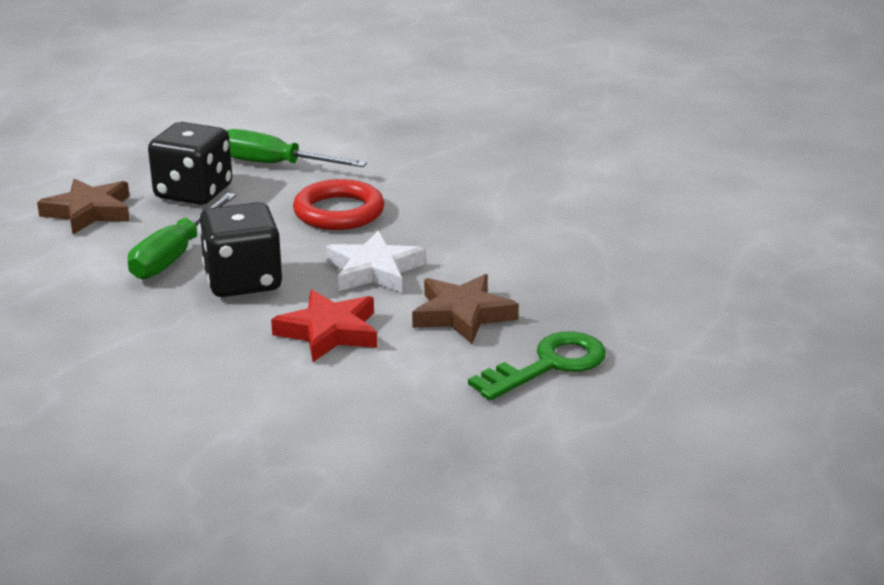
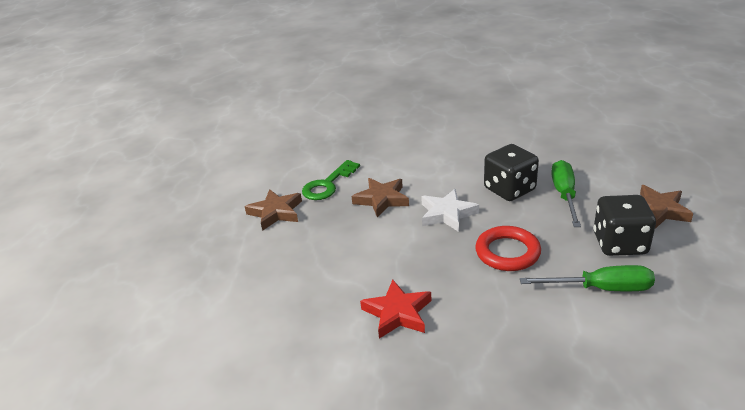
camera: 165 degrees right, 5 degrees up
(329, 332) = (439, 175): red star -> red star (397, 313)
(661, 337) = (276, 212): none -> brown star

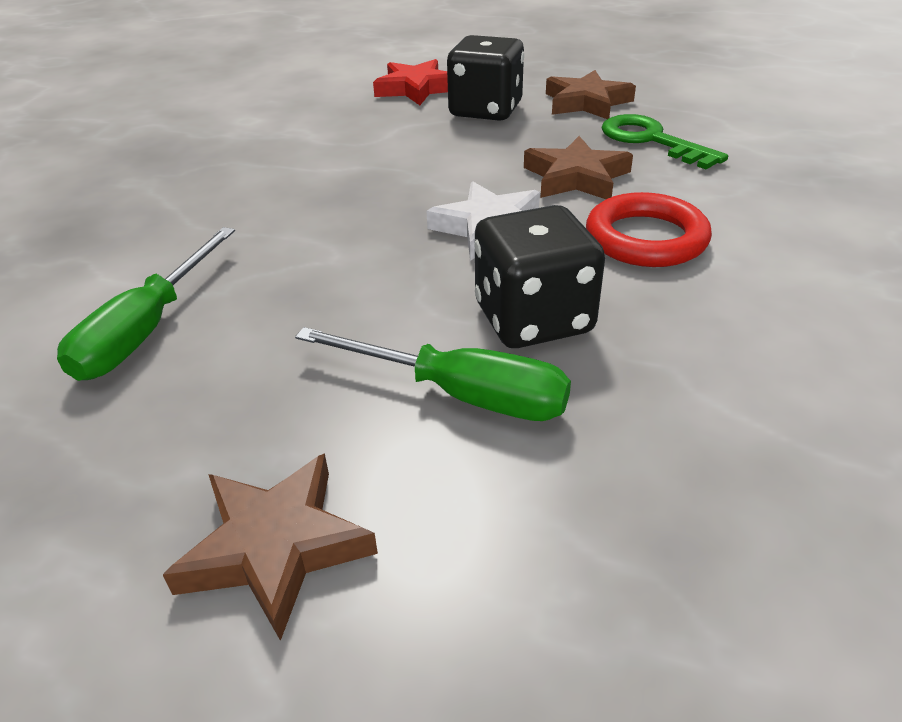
camera: 105 degrees right, 5 degrees up
(397, 313) = (294, 156): red star -> red star (416, 89)
(507, 252) = (330, 262): red ring -> red ring (646, 238)
(619, 243) = (226, 407): black dice -> black dice (485, 110)

